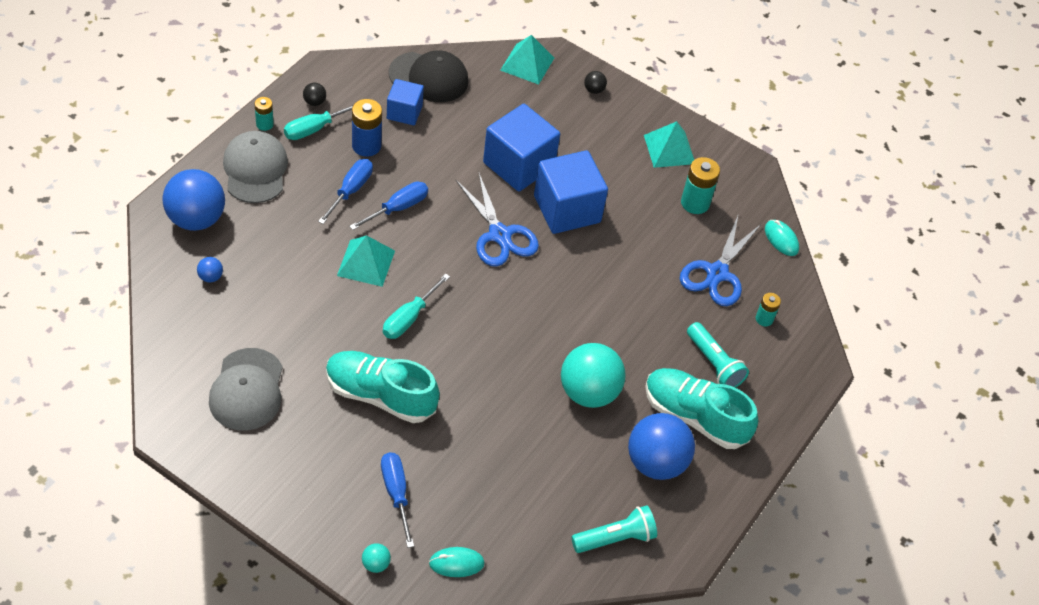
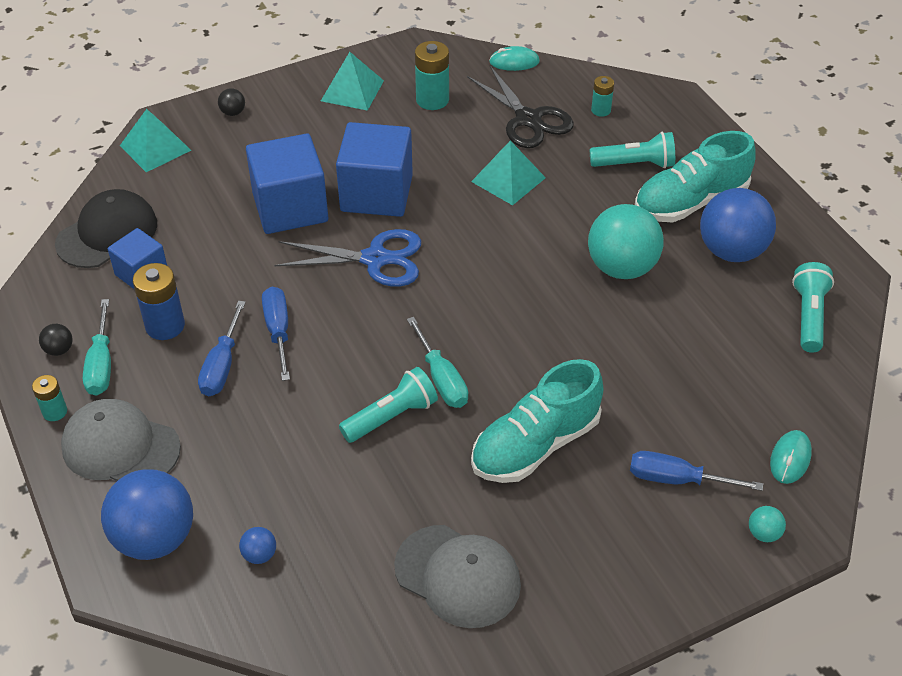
camera: 55 degrees left, 5 degrees down
(350, 191) = (222, 365): blue screwdriver -> blue screwdriver turned 135 degrees counterclockwise
(359, 302) = (391, 416): none -> turquoise flashlight
(366, 263) = (338, 389): turquoise pyramid -> turquoise pyramid (508, 179)
(717, 273) = (528, 119): blue scissors -> black scissors

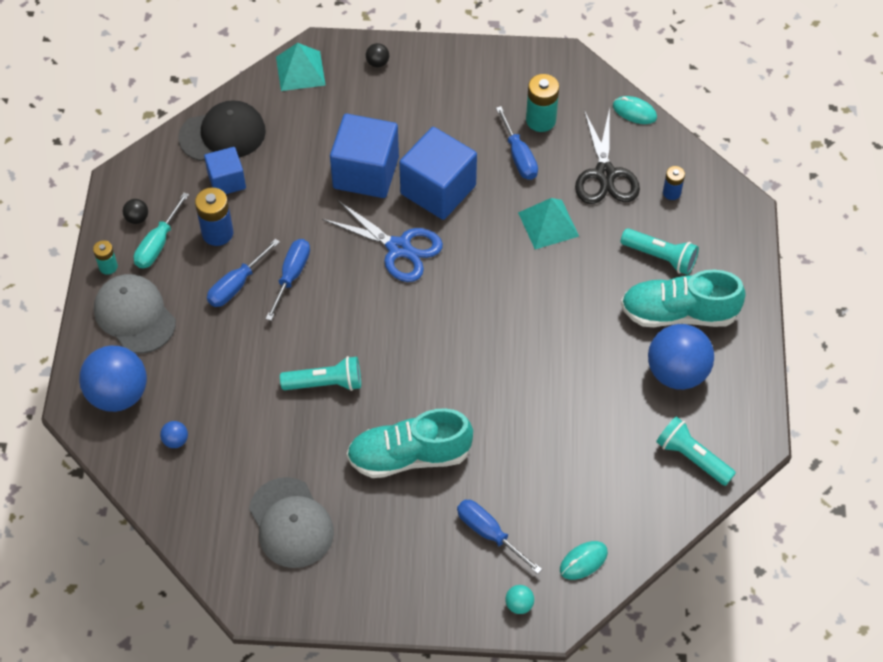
camera: 30 degrees right, 10 degrees up
(352, 90) = (483, 82): turquoise pyramid -> none
(434, 136) = (518, 156): none -> blue screwdriver
(441, 378) = (380, 371): turquoise screwdriver -> none
(601, 110) = (671, 192): turquoise battery -> blue battery
(622, 267) = (579, 345): turquoise ball -> none
(808, 316) = (692, 458): turquoise flashlight -> turquoise flashlight turned 90 degrees counterclockwise

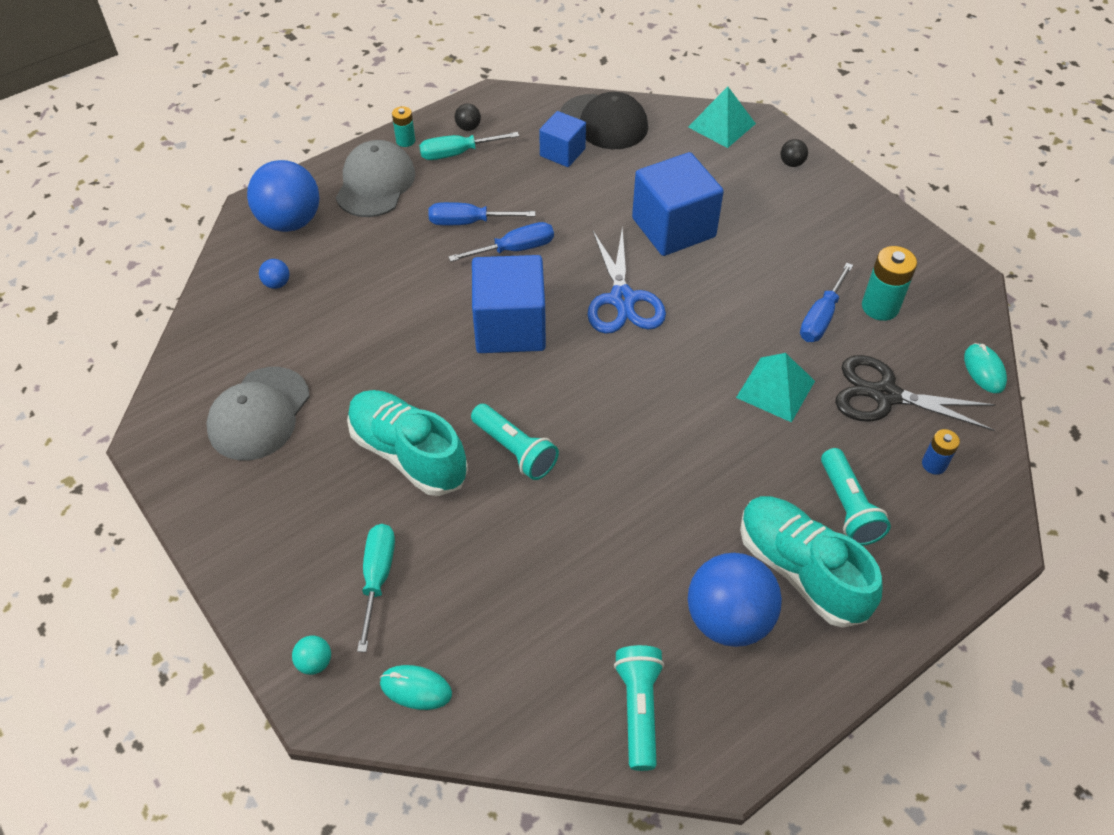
camera: 50 degrees right, 5 degrees down
(217, 233) = (506, 179): blue battery -> none
(325, 383) = (428, 342): turquoise flashlight -> turquoise flashlight (515, 450)
(438, 190) = (715, 285): blue cube -> blue cube (510, 327)
(489, 534) = (377, 578): blue screwdriver -> turquoise screwdriver
(605, 174) = (885, 395): black scissors -> black scissors turned 60 degrees clockwise

